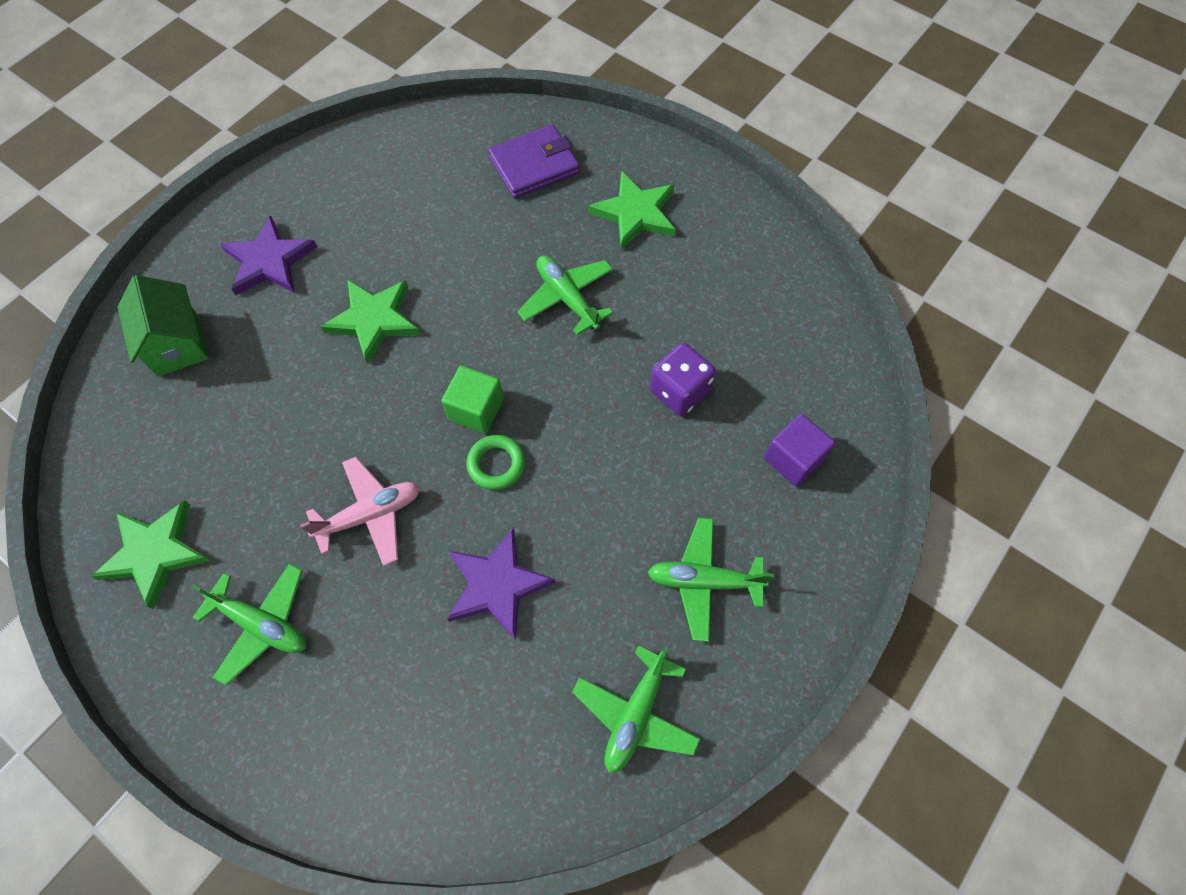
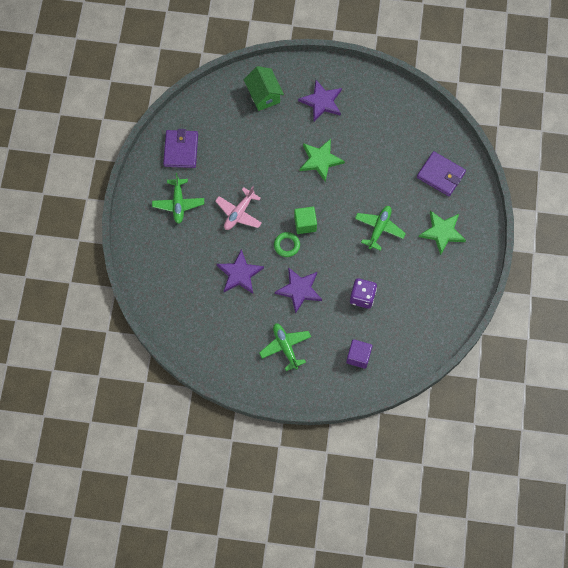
camera: 60 degrees right, 5 degrees up
(155, 553) = (181, 150): green star -> purple wallet
(177, 344) = (263, 95): green house -> green house turned 60 degrees counterclockwise
(370, 515) = (239, 213): pink plane -> pink plane turned 90 degrees clockwise
(600, 491) = (299, 290): none -> purple star
(636, 714) = (222, 348): green plane -> none

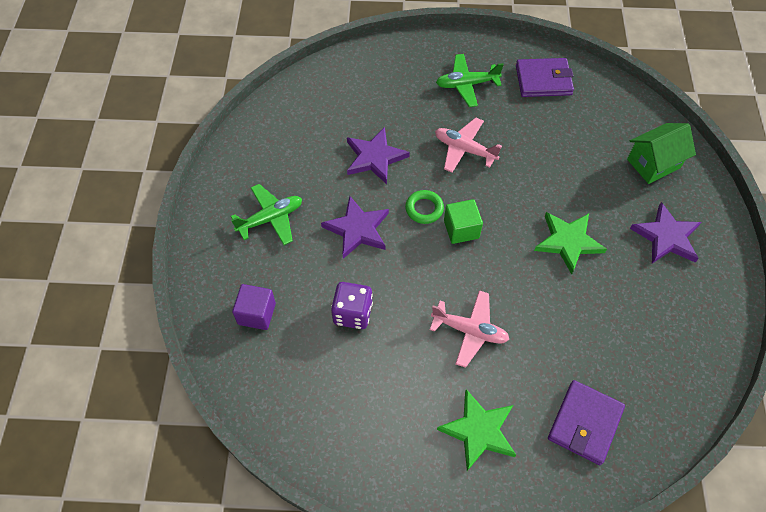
camera: 85 degrees right, 10 degrees down
(379, 228) = (469, 331): green plane -> pink plane

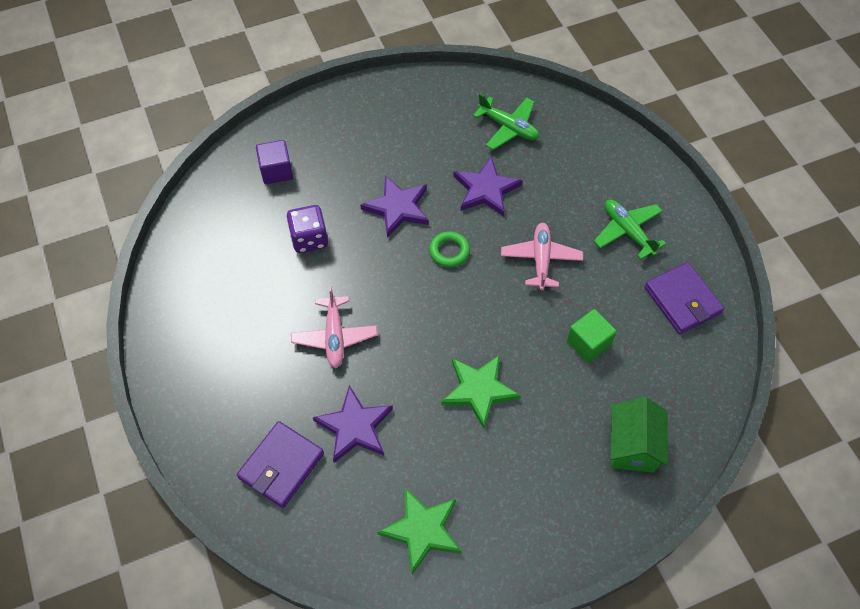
camera: 65 degrees right, 0 degrees up
(270, 218) = (374, 140): green plane -> green plane (508, 127)
(461, 229) = (443, 290): green cube -> green cube (588, 343)
(478, 431) = (238, 378): green star -> green star (422, 530)
(584, 423) = (281, 466): purple wallet -> purple wallet turned 60 degrees counterclockwise
(653, 163) = (632, 446): green house -> green house turned 60 degrees clockwise
(666, 237) = (538, 486): purple star -> purple star (354, 427)

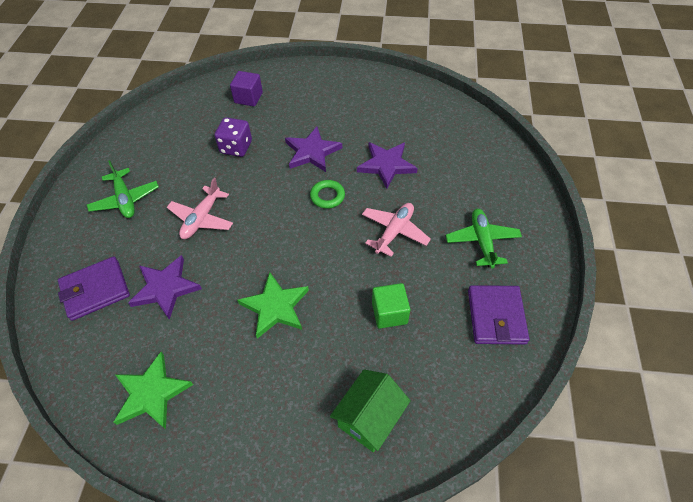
camera: 30 degrees right, 5 degrees down
(508, 127) = (434, 130): green plane -> green plane (125, 199)

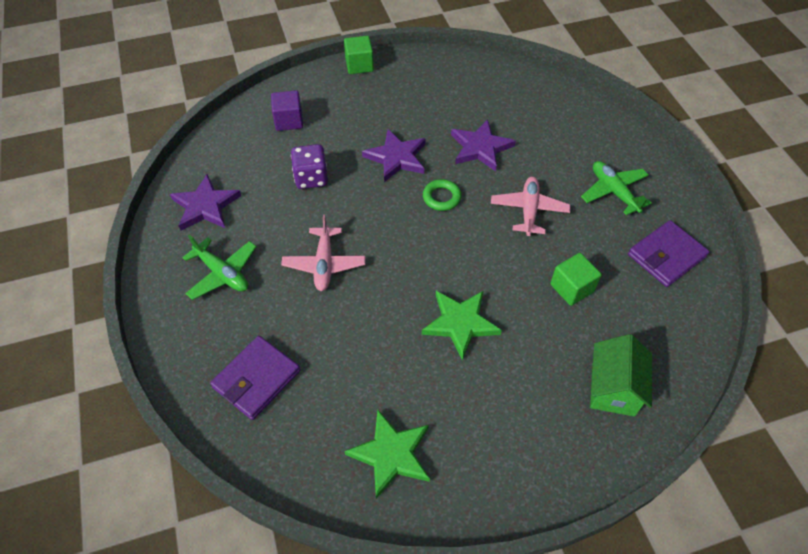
camera: 25 degrees left, 0 degrees up
(165, 288) = (334, 348): purple star -> purple star (205, 206)
(330, 69) = (359, 65): none -> green cube
(496, 316) = (666, 256): purple wallet -> purple wallet turned 75 degrees clockwise

